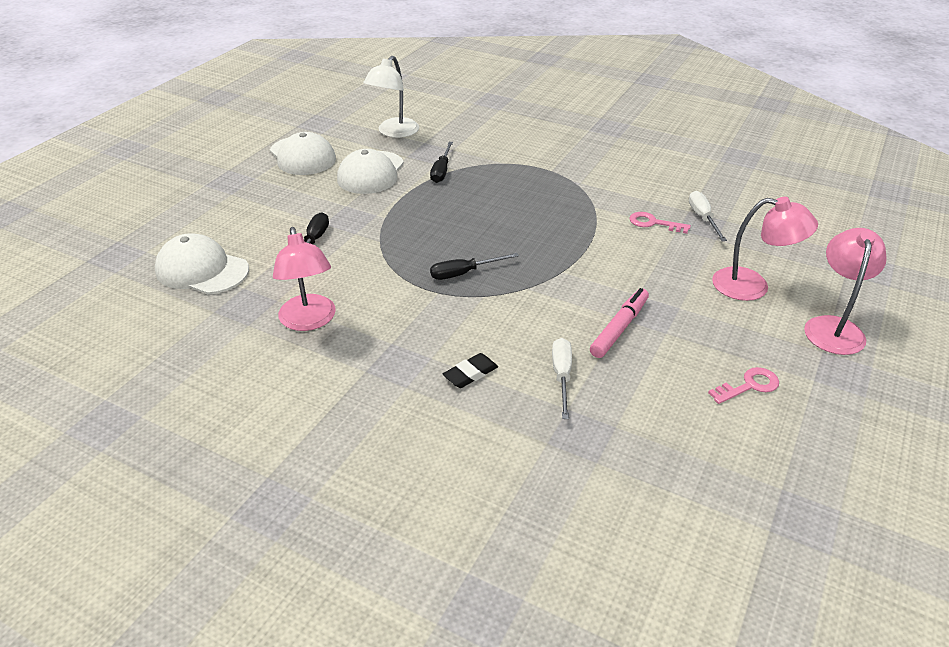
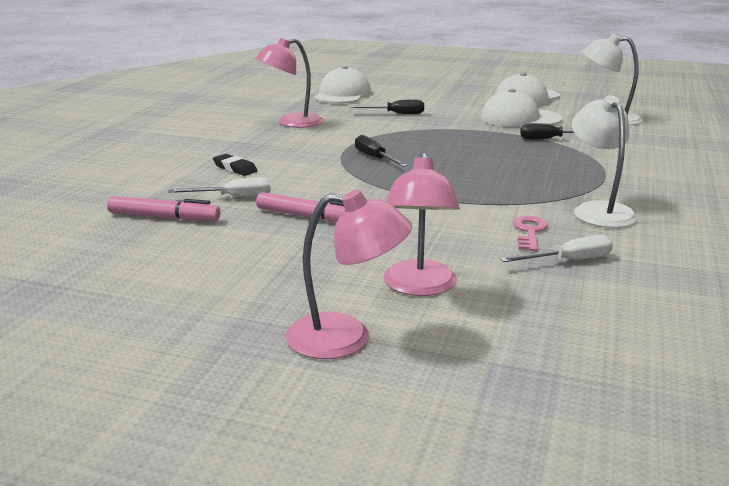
camera: 80 degrees right, 15 degrees down
(613, 187) = (599, 210): none -> white lamp
(614, 429) = (164, 217): none -> pink marker
(749, 386) = (223, 277): pink key -> none

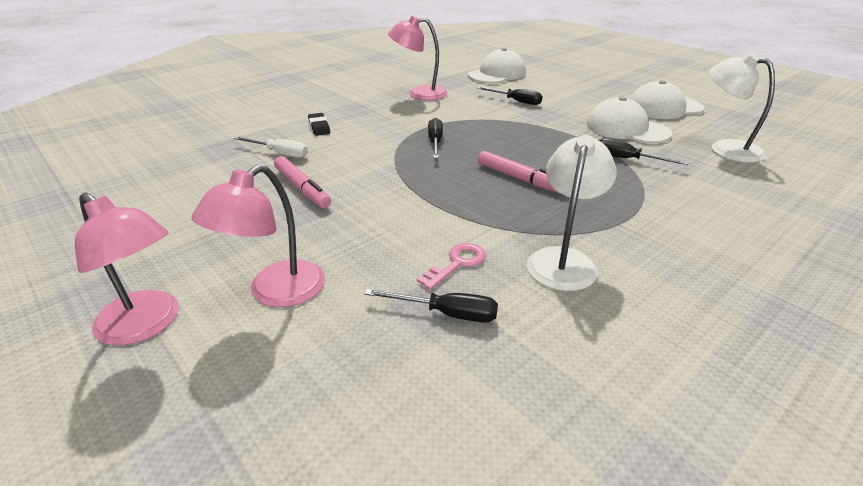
camera: 30 degrees right, 10 degrees up
(164, 217) = (211, 159): pink marker -> pink marker (520, 179)
(569, 261) = (446, 313): white screwdriver -> black screwdriver

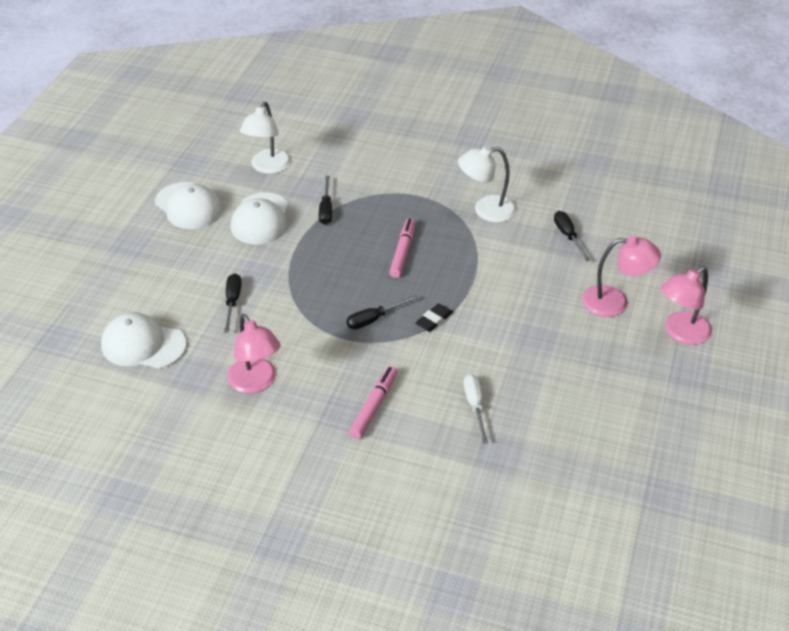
camera: 120 degrees left, 10 degrees up
(146, 325) = (680, 333): pink lamp -> pink lamp turned 135 degrees counterclockwise
(302, 188) = (513, 356): pink marker -> pink marker (374, 406)
(319, 127) = (402, 413): black eraser -> black eraser (434, 320)
(457, 264) = (526, 247): pink key -> none

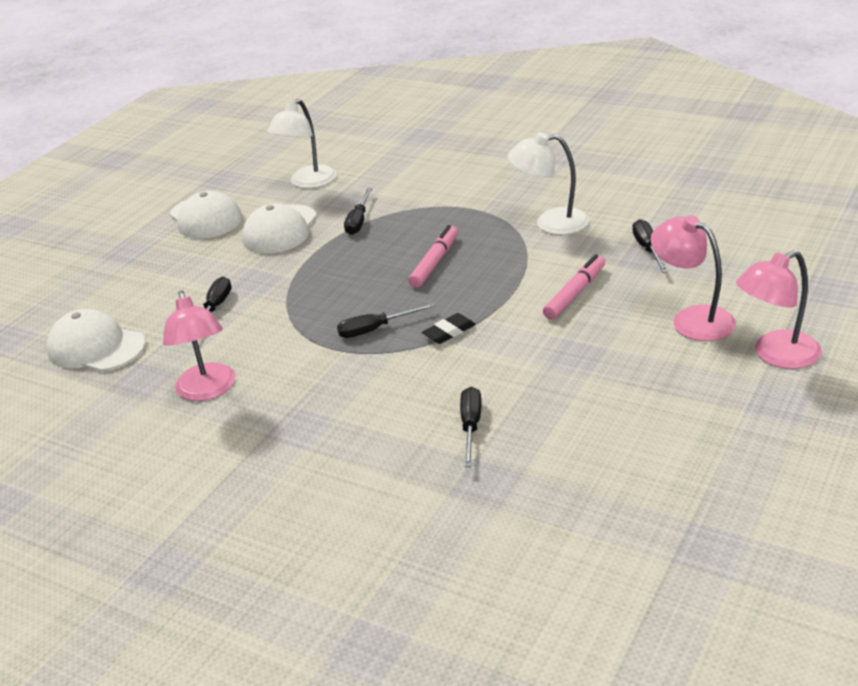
camera: 15 degrees right, 10 degrees down
(374, 406) = (341, 421): pink marker -> pink marker (575, 293)
(475, 406) = (471, 426): white screwdriver -> black screwdriver
(615, 302) = (692, 319): pink lamp -> pink lamp turned 150 degrees counterclockwise

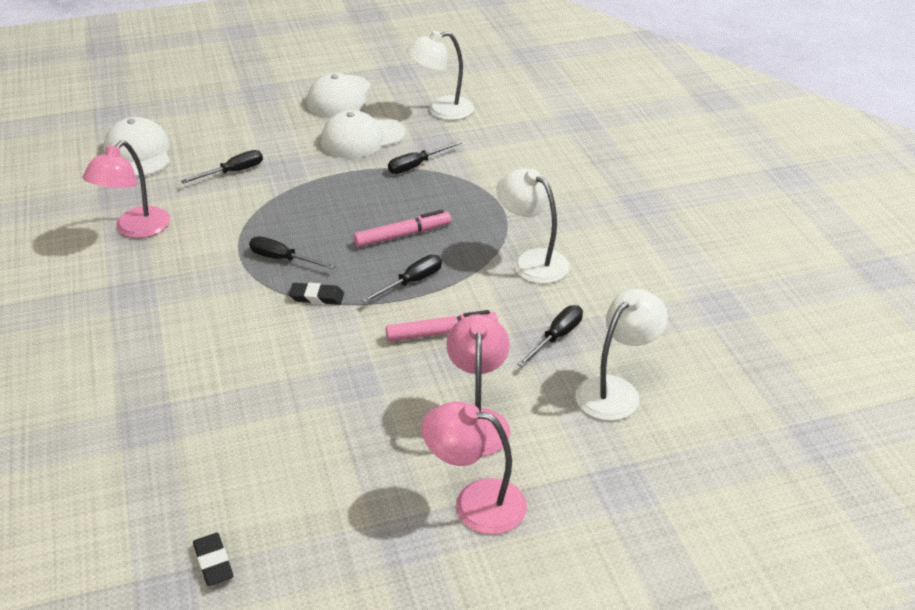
camera: 40 degrees right, 5 degrees up
(471, 426) = (206, 378): black screwdriver -> black screwdriver (411, 282)
(698, 507) = (213, 562): none -> black eraser
(733, 251) = (616, 390): none -> white lamp

